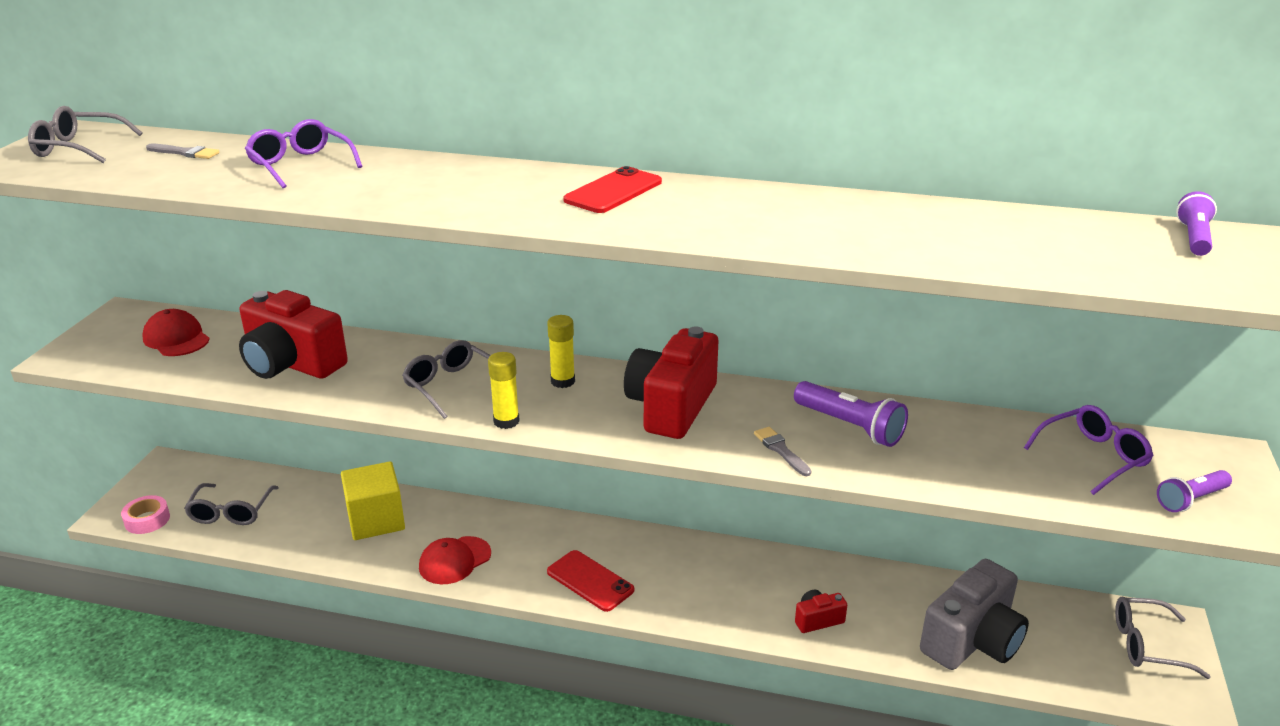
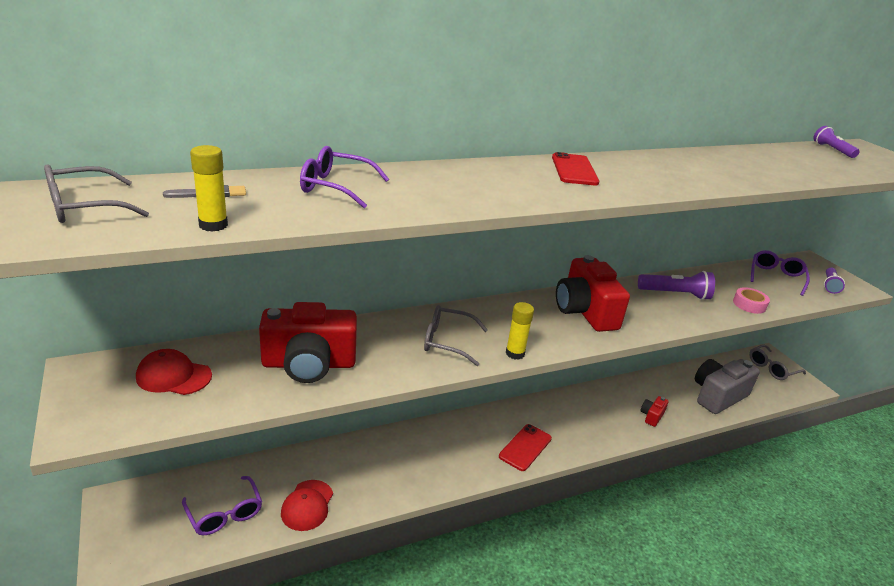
camera: 40 degrees left, 0 degrees up
(147, 520) = (153, 555): pink tape -> pink tape (749, 304)
(231, 512) = (224, 513): grey glasses -> purple glasses
(376, 520) = (348, 468): yellow cube -> none
(454, 560) = (434, 472): red cap -> red cap (307, 505)
(562, 381) = (507, 315): yellow glue stick -> yellow glue stick (213, 225)
(590, 581) = (525, 447): red phone -> red phone turned 60 degrees counterclockwise
(781, 450) = (668, 318): grey brush -> none
(972, 640) = (718, 396): grey camera -> grey camera turned 135 degrees counterclockwise

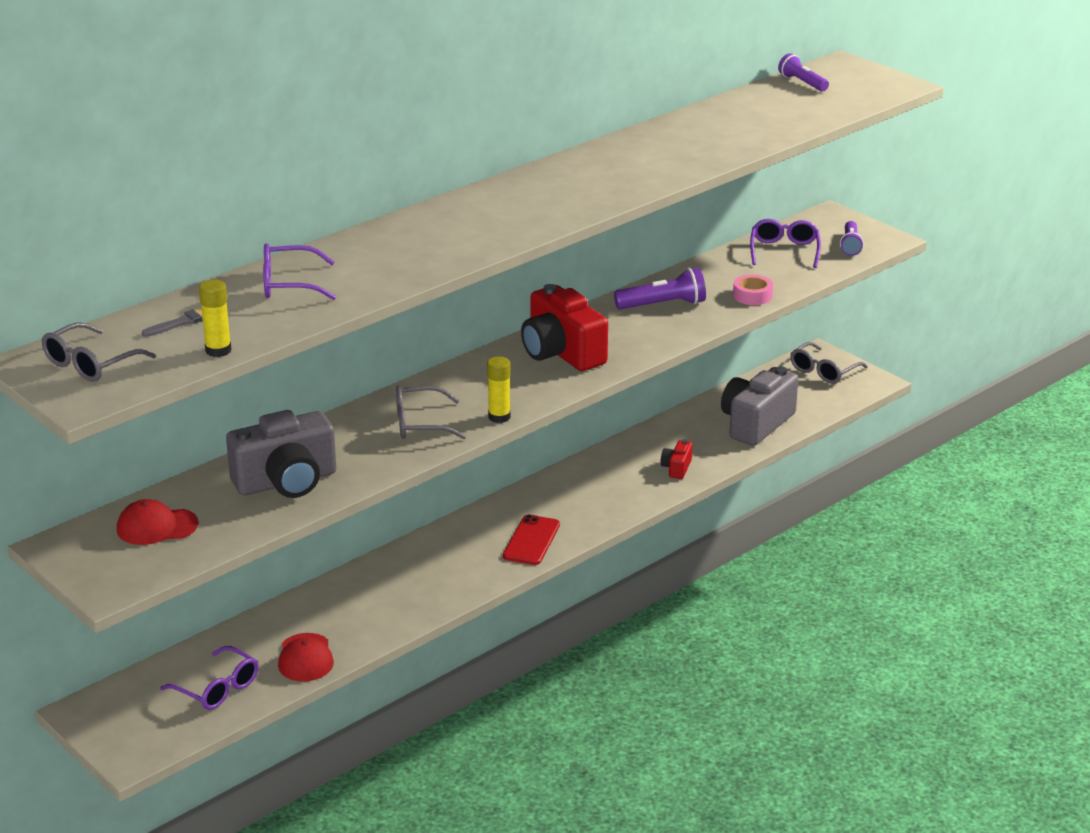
camera: 15 degrees left, 0 degrees up
(309, 364) = (286, 482): red camera -> grey camera
(574, 170) = (513, 197): red phone -> none

